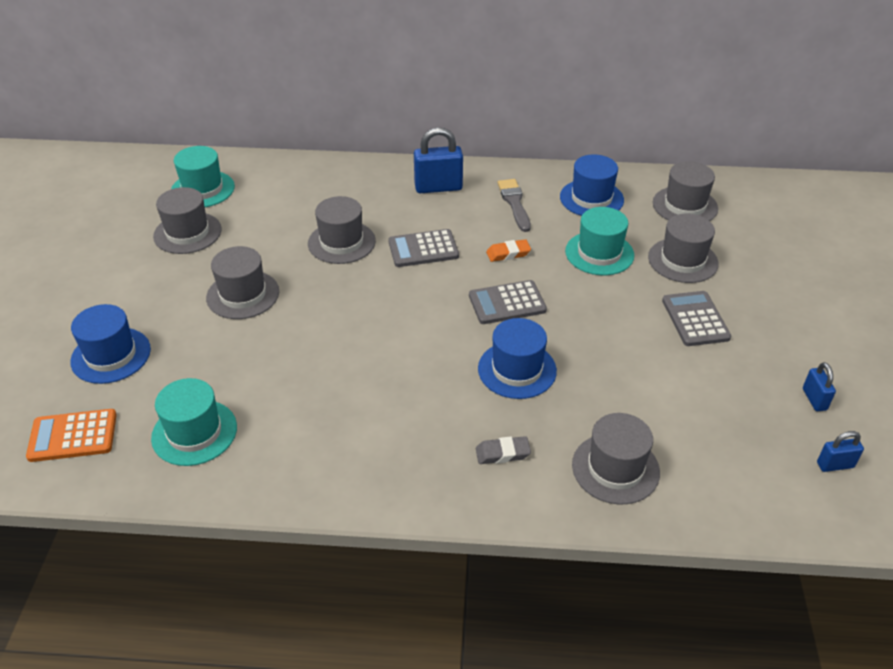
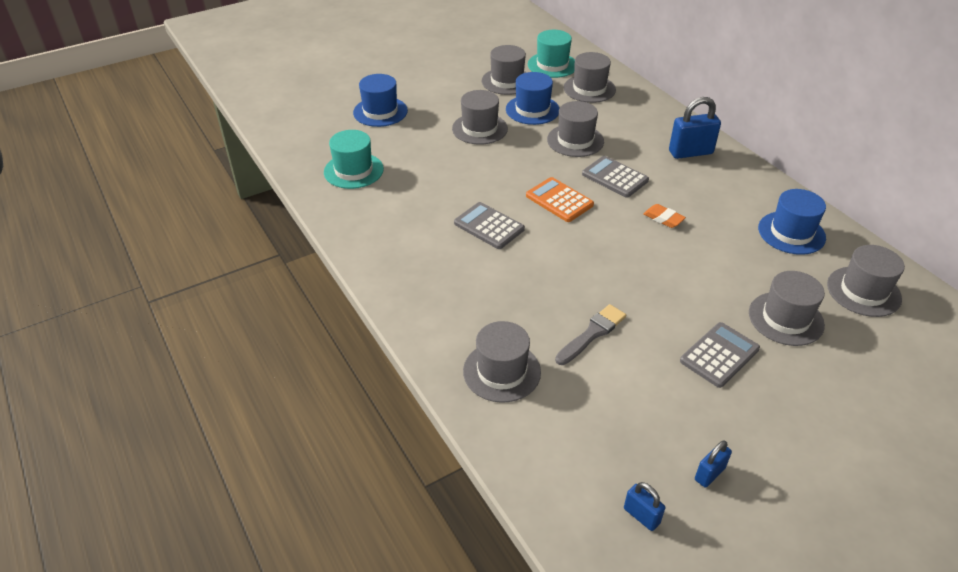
camera: 55 degrees right, 0 degrees up
(73, 436) = (312, 133): orange calculator -> orange calculator (559, 200)
(273, 189) = (589, 89): none -> grey hat
(438, 187) = (690, 152): blue padlock -> blue padlock turned 60 degrees counterclockwise
(502, 453) = (460, 306): grey eraser -> none
(507, 303) = (609, 242): grey calculator -> grey calculator (489, 226)
(514, 203) = (726, 196): grey brush -> grey brush (592, 333)
(517, 370) = (546, 277): blue hat -> blue hat (532, 110)
(599, 253) = (728, 266): turquoise hat -> none

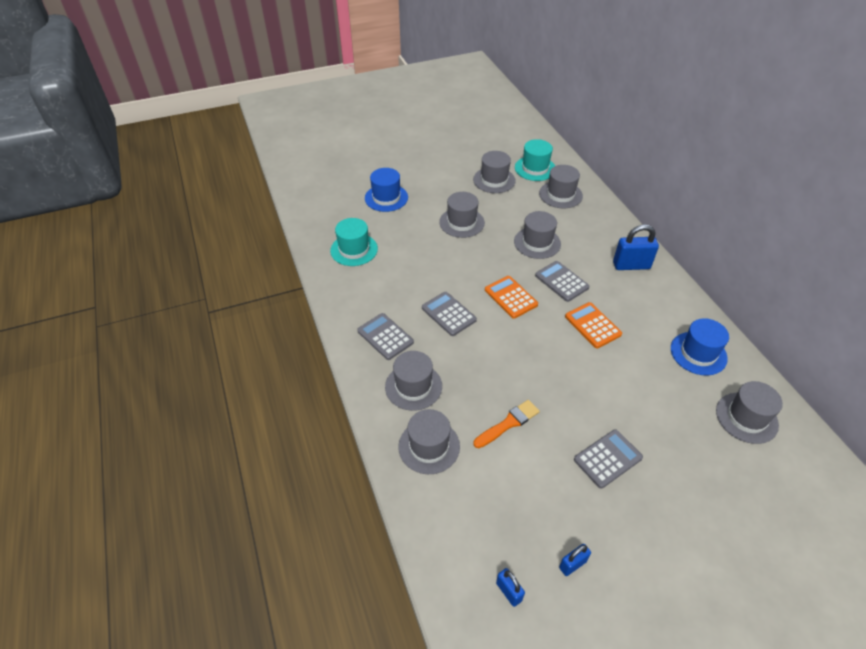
camera: 10 degrees right, 5 degrees up
(416, 259) = (385, 337): none -> grey calculator
(532, 110) = (508, 209): blue hat -> none
(592, 333) = (508, 423): grey brush -> orange brush
(663, 218) = (592, 325): orange eraser -> orange calculator
(786, 318) = (672, 433): grey hat -> grey hat (413, 386)

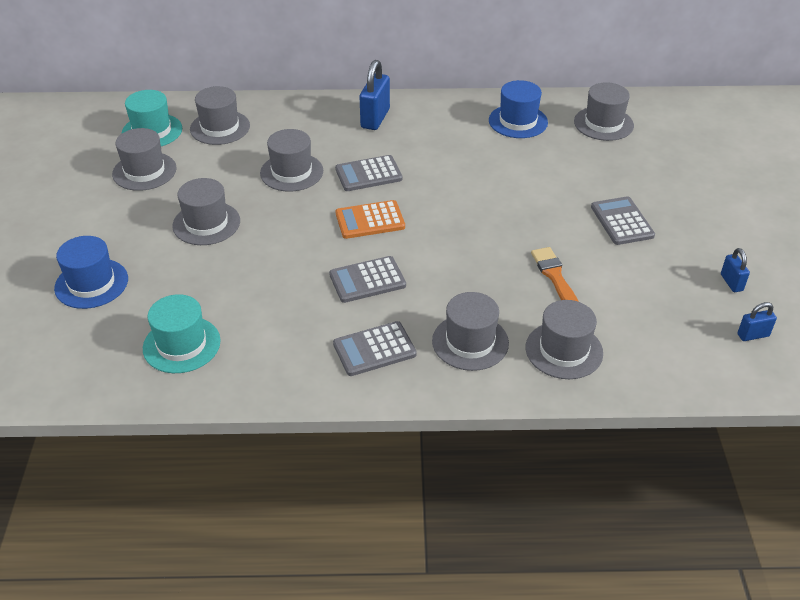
camera: 70 degrees left, 5 degrees down
(592, 325) = (447, 174): orange calculator -> none

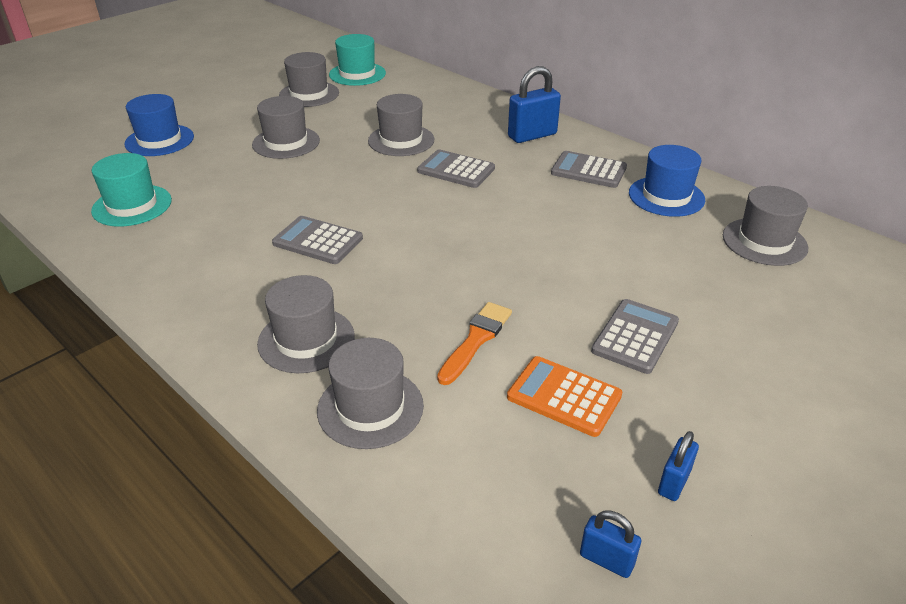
camera: 45 degrees right, 5 degrees down
(220, 127) = (404, 91): grey hat -> none
(370, 220) = (397, 201): orange calculator -> orange calculator (564, 396)
(374, 349) = (230, 292): grey calculator -> grey calculator (588, 170)

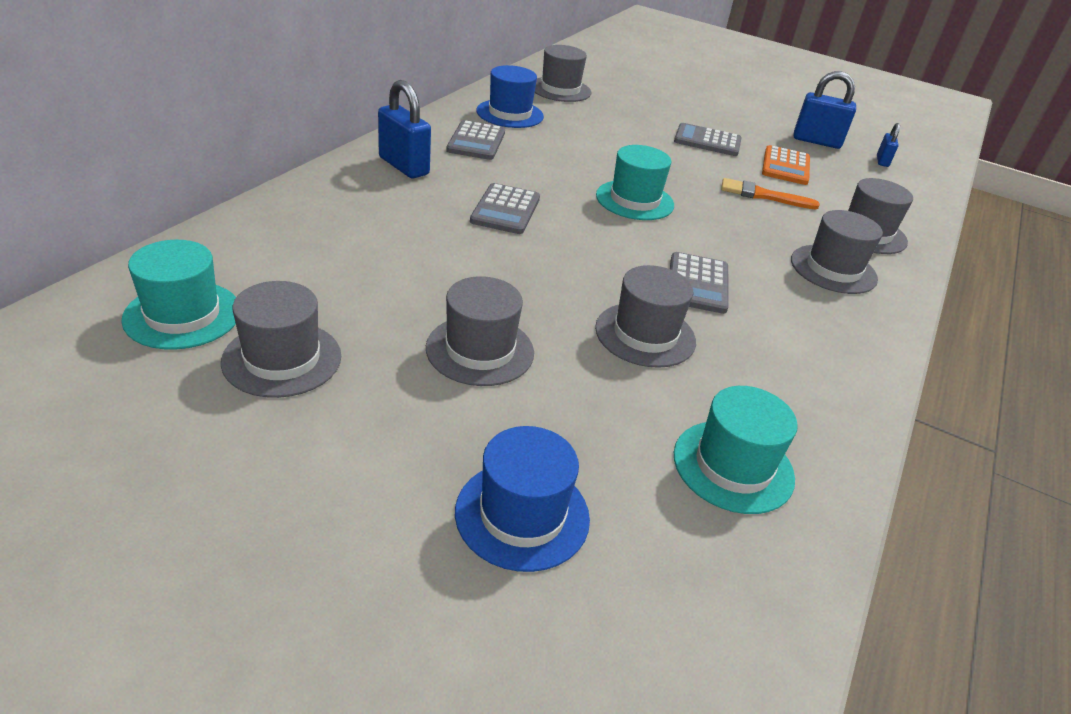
camera: 110 degrees left, 0 degrees up
(401, 140) = (441, 250): grey hat -> grey hat (645, 334)
(469, 239) = (634, 200): none -> turquoise hat
(674, 482) = (816, 141): blue padlock -> blue padlock, size x1.82

